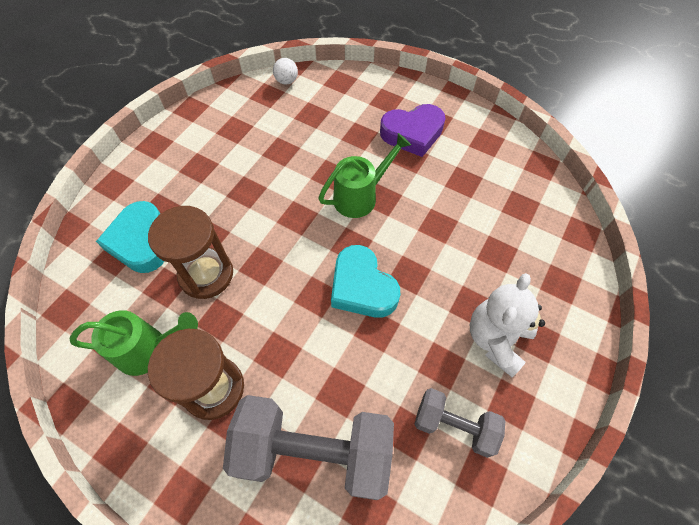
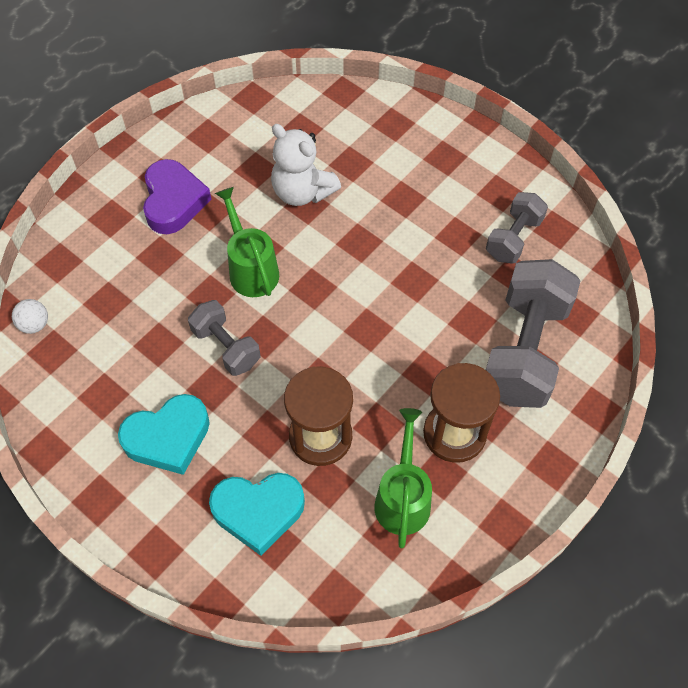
camera: 80 degrees left, 0 degrees up
(283, 193) = (226, 347): none -> grey dumbbell
(362, 287) = (366, 286): turquoise heart -> turquoise heart (168, 437)
(496, 339) = (440, 187): white teddy bear -> white teddy bear (302, 191)

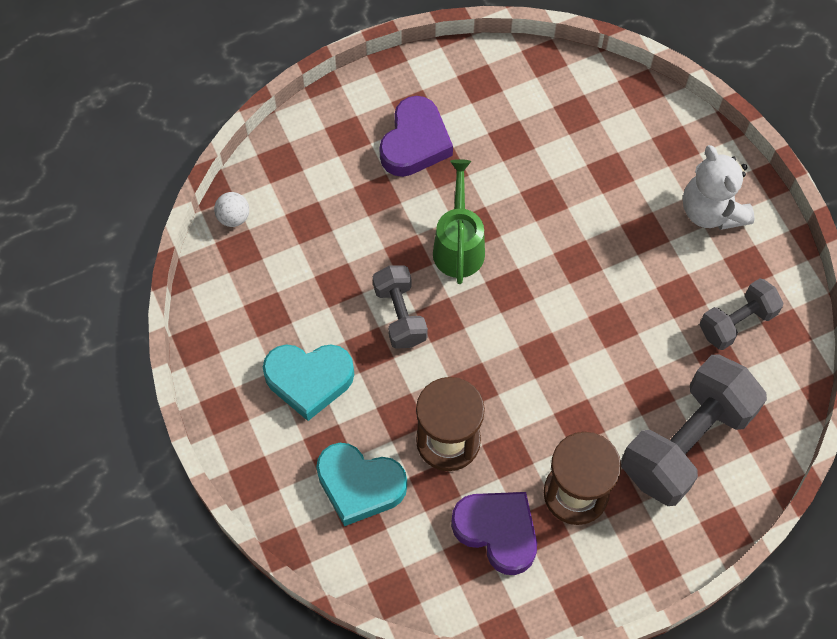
camera: 25 degrees right, 5 degrees up
(302, 191) = (546, 183): white teddy bear -> white teddy bear (711, 211)
(403, 497) = (497, 531): green watering can -> purple heart

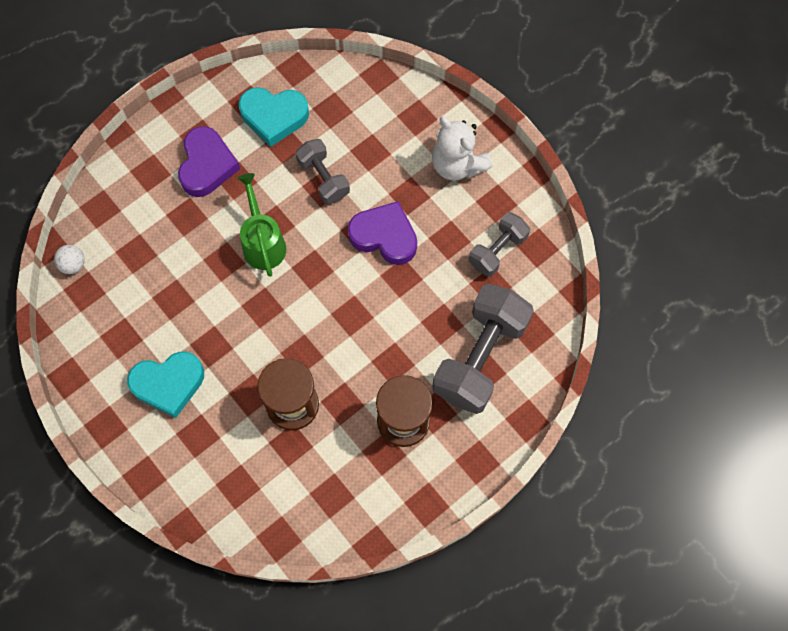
camera: 15 degrees left, 5 degrees up
(359, 485) = (230, 459): turquoise heart -> turquoise heart (274, 117)
(400, 315) = (229, 311): grey dumbbell -> grey dumbbell (323, 178)
(497, 531) = (349, 468): purple heart -> purple heart (384, 236)

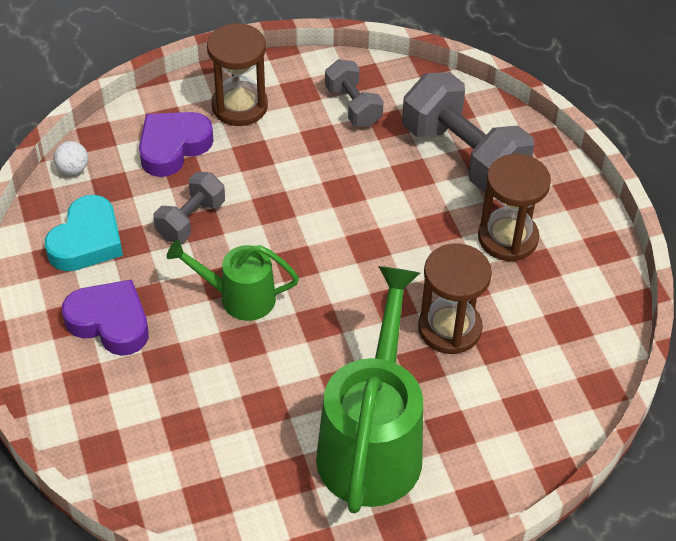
camera: 70 degrees left, 20 degrees down
(73, 264) = (163, 501): white ball -> white ball (73, 169)
(168, 384) = (373, 442): turquoise heart -> green watering can
(323, 178) = (191, 220): grey dumbbell -> grey dumbbell turned 45 degrees counterclockwise
(384, 236) = (289, 189): purple heart -> purple heart (173, 147)
(457, 164) = (239, 106): white teddy bear -> brown hourglass

